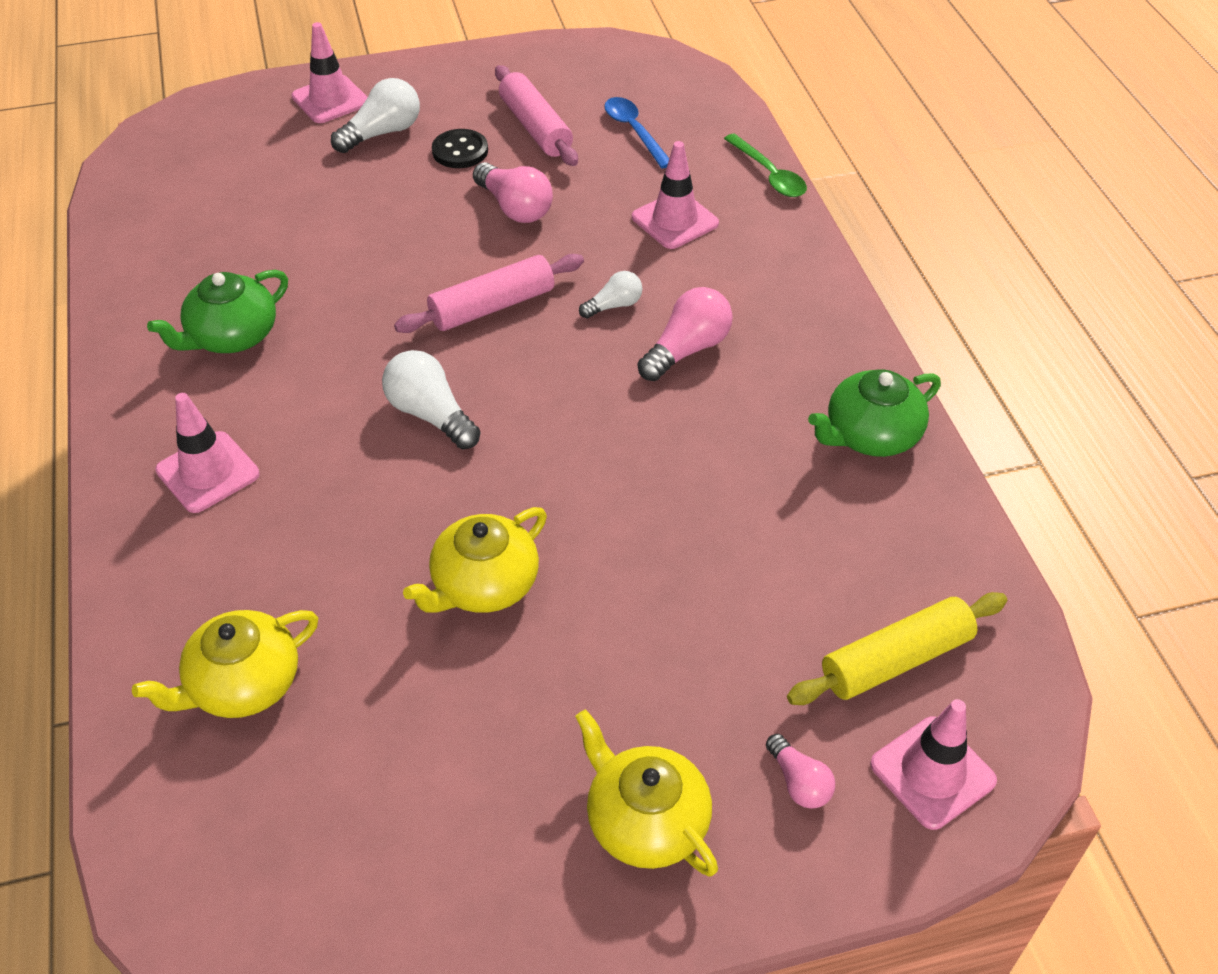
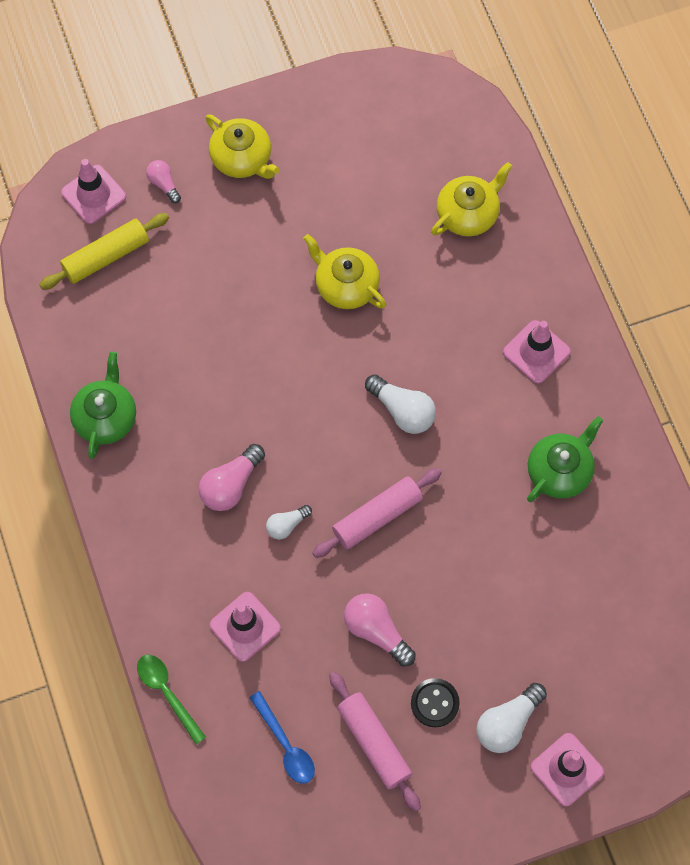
camera: 175 degrees right, 20 degrees up
(484, 585) = (346, 285): yellow teapot -> yellow teapot turned 90 degrees counterclockwise
(870, 435) = (106, 417): green teapot -> green teapot turned 45 degrees counterclockwise

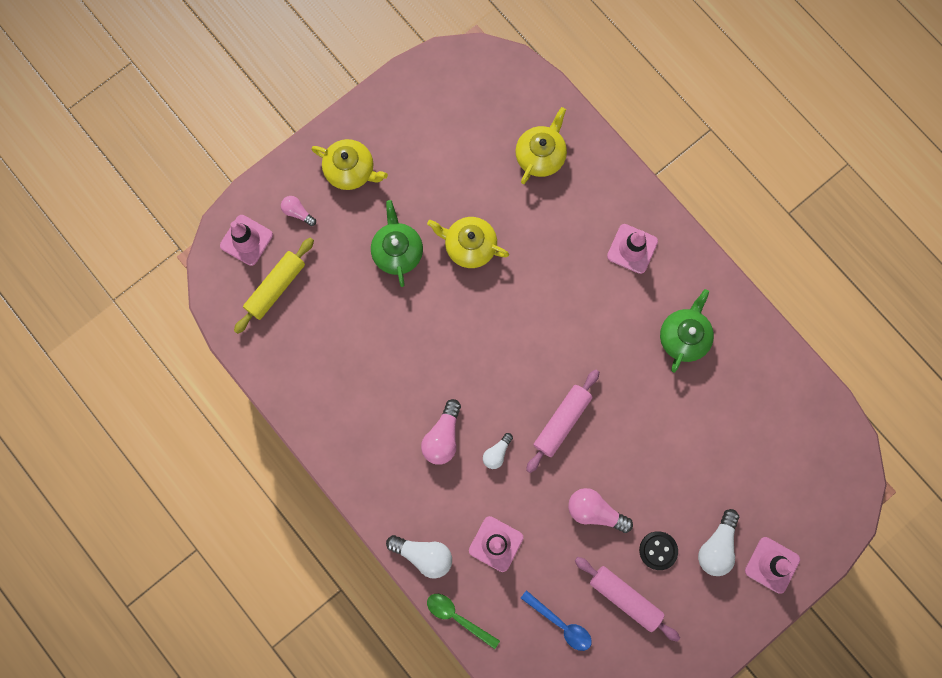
camera: 20 degrees left, 10 degrees up
(106, 417) = (326, 417): green teapot -> green teapot (397, 251)
(402, 411) = (549, 331): white light bulb -> white light bulb (423, 554)

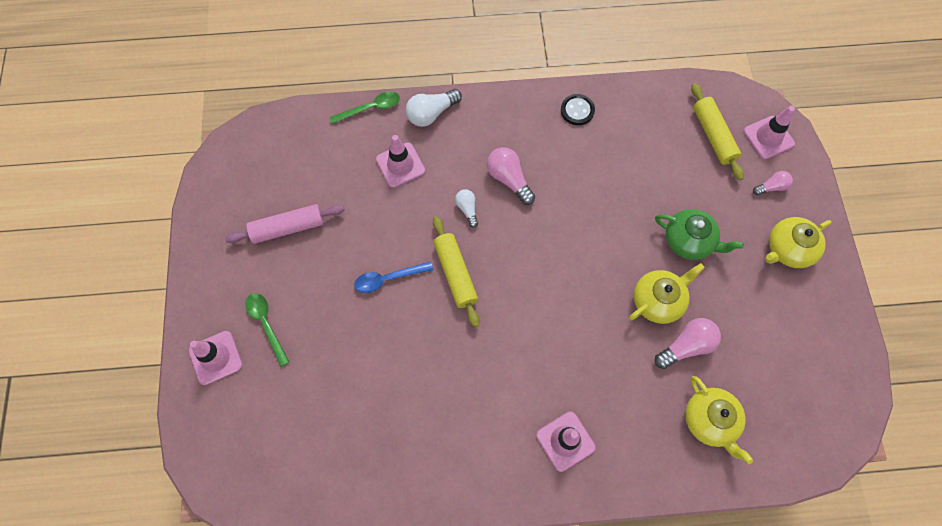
camera: 125 degrees right, 10 degrees down
(560, 624) = (308, 171): blue spoon -> blue spoon (388, 279)
(562, 422) = (455, 274): pink rolling pin -> yellow rolling pin
(595, 511) = (367, 250): pink light bulb -> pink light bulb (686, 346)
(658, 550) = (300, 276): black button -> black button (577, 110)
(683, 336) = (453, 428): green teapot -> none
(716, 546) = (266, 324): white light bulb -> green spoon

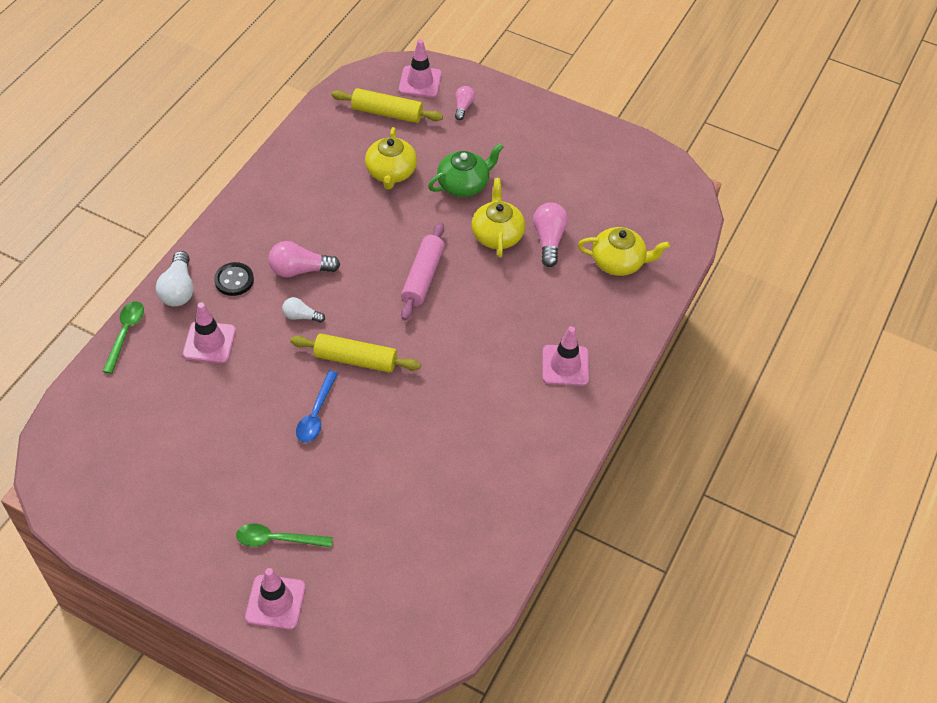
camera: 60 degrees left, 15 degrees down
(288, 228) = (191, 470): pink rolling pin -> pink rolling pin (423, 277)
(577, 110) = (279, 184): black button -> black button (234, 280)
(788, 249) = (522, 130): yellow teapot -> yellow teapot (391, 172)

